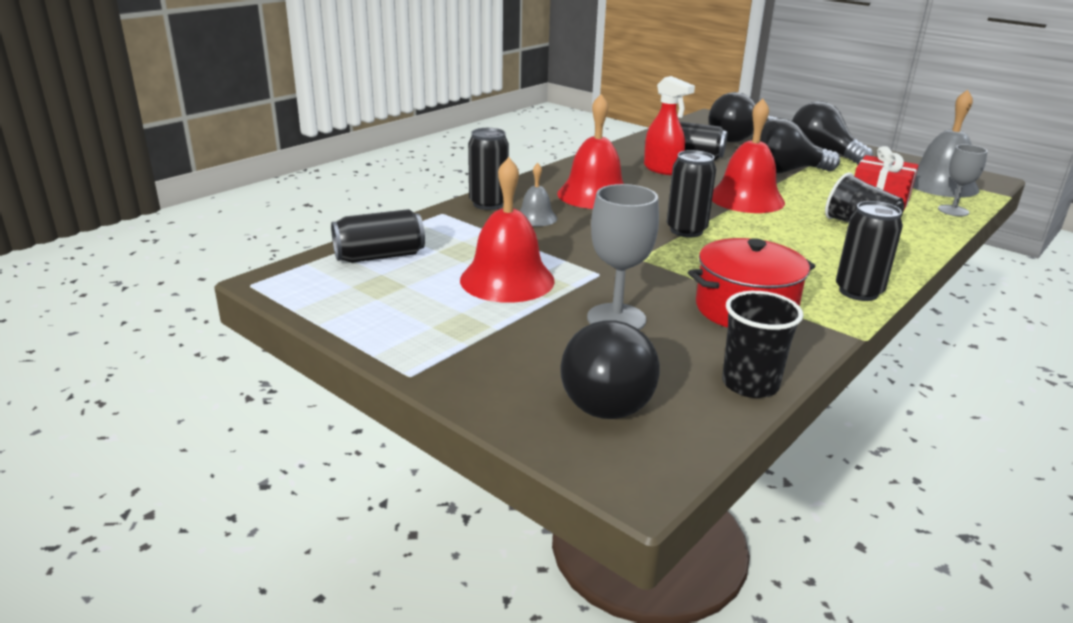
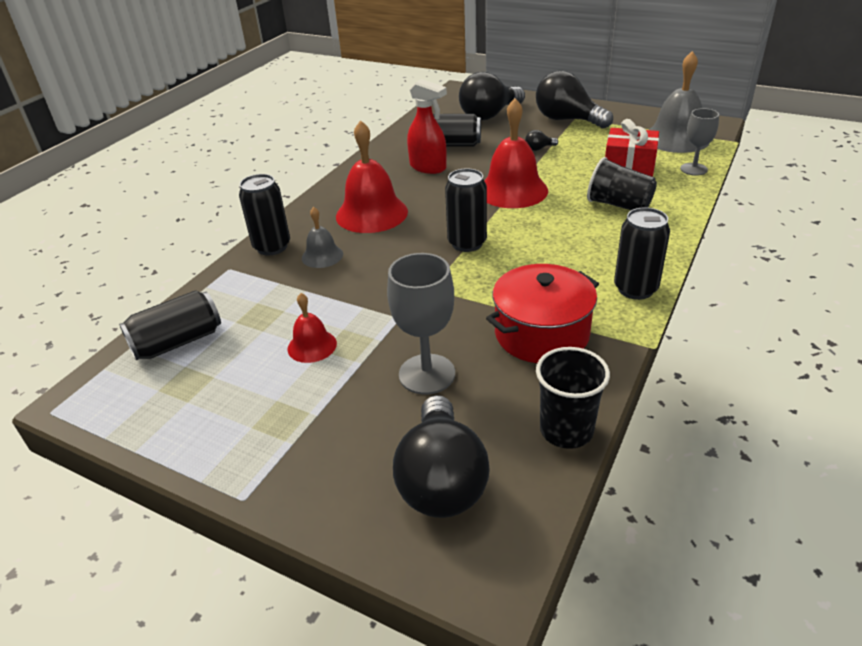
camera: 10 degrees left, 10 degrees up
(507, 280) = (312, 346): red bell -> red bell, size x0.53
(784, 171) = (539, 148): black light bulb -> black light bulb, size x0.40

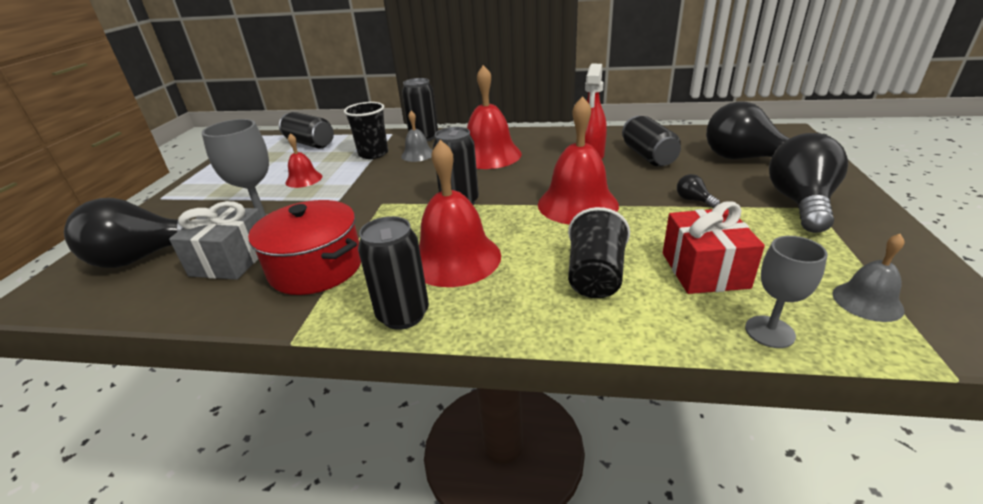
camera: 70 degrees right, 5 degrees down
(494, 396) = (231, 260): none -> grey gift
(565, 257) = (455, 258): none -> red bell
(566, 430) = (176, 304): black cup -> black cup (373, 154)
(676, 138) = (867, 301): grey bell -> grey bell, size x0.53

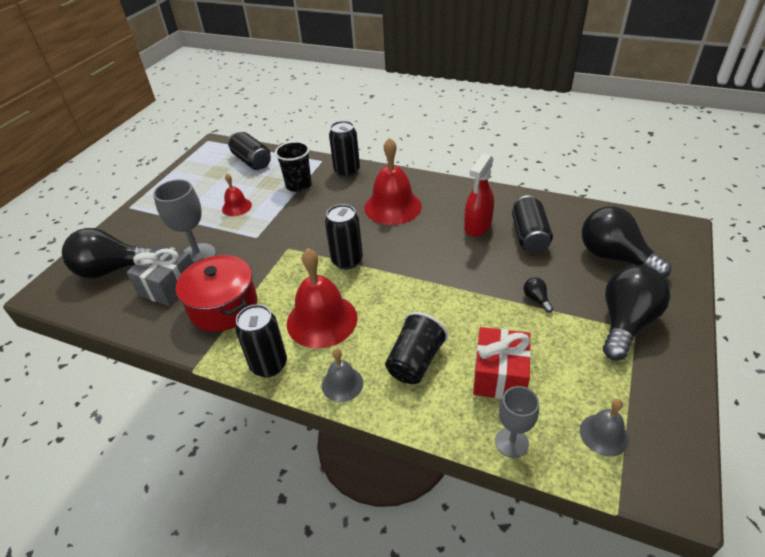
camera: 15 degrees right, 10 degrees up
(417, 154) = (334, 194): grey bell -> grey bell (342, 384)
(577, 204) = (438, 283): red bell -> none

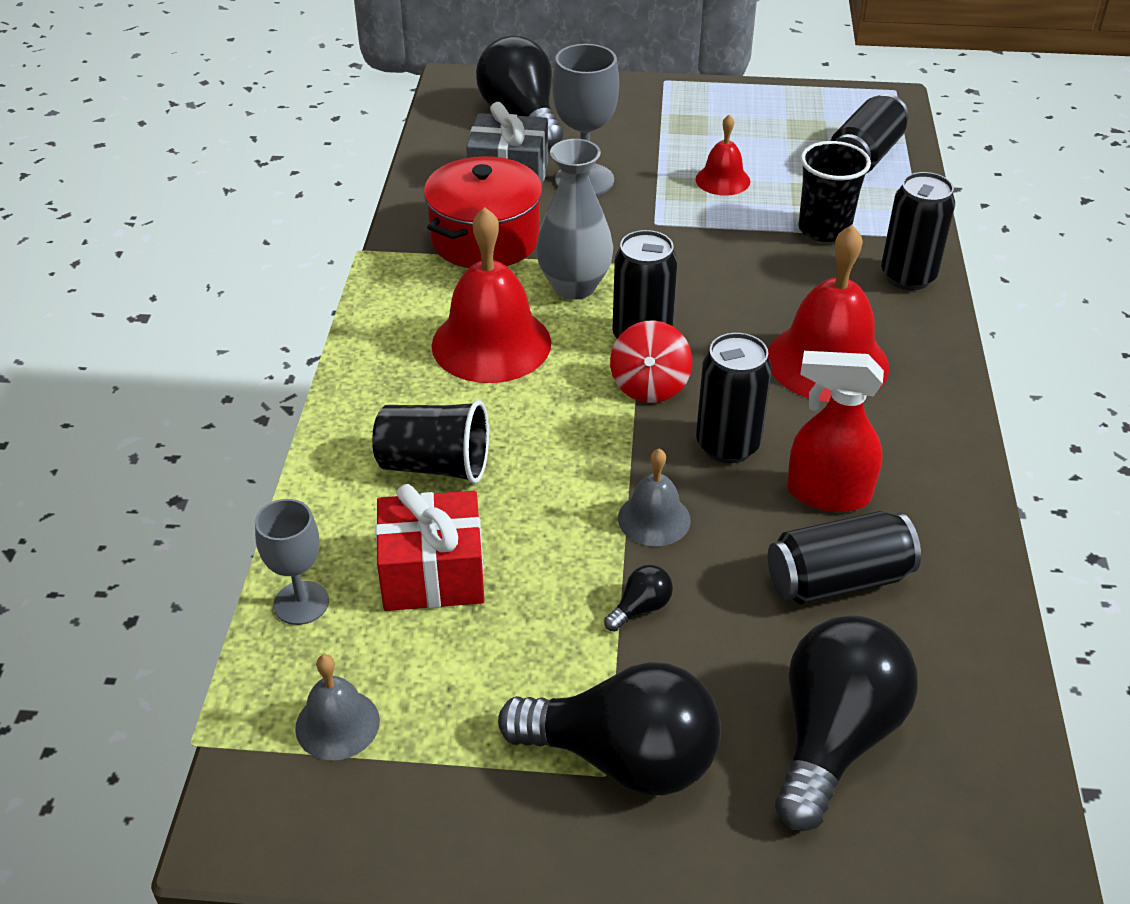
camera: 70 degrees right, 0 degrees up
(269, 365) = (387, 314): black can -> black can (727, 445)
(291, 277) = (574, 286): none -> grey vase
(342, 384) = (370, 395): grey bell -> grey bell (654, 519)
(385, 265) = (649, 386): none -> red spinning top

